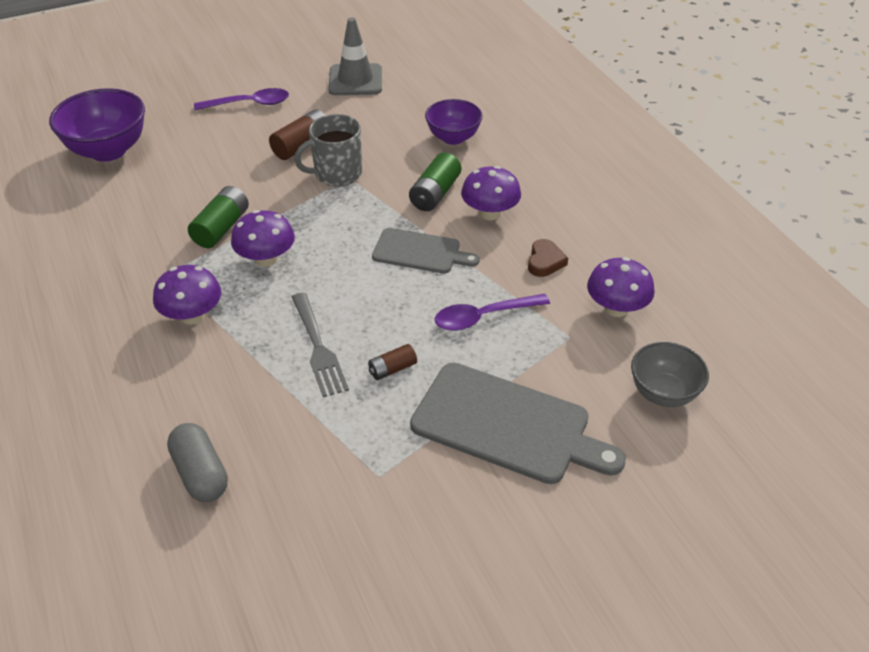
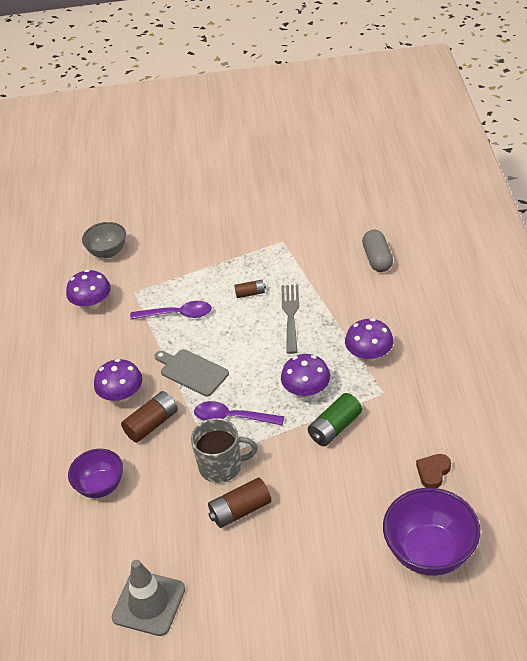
camera: 155 degrees left, 0 degrees up
(249, 104) = (274, 591): purple spoon -> purple spoon (233, 417)
(435, 193) = (152, 424): green battery -> brown battery
(507, 425) = (202, 252): grey cutting board -> none
(545, 261) = (111, 345): brown heart -> brown heart (433, 472)

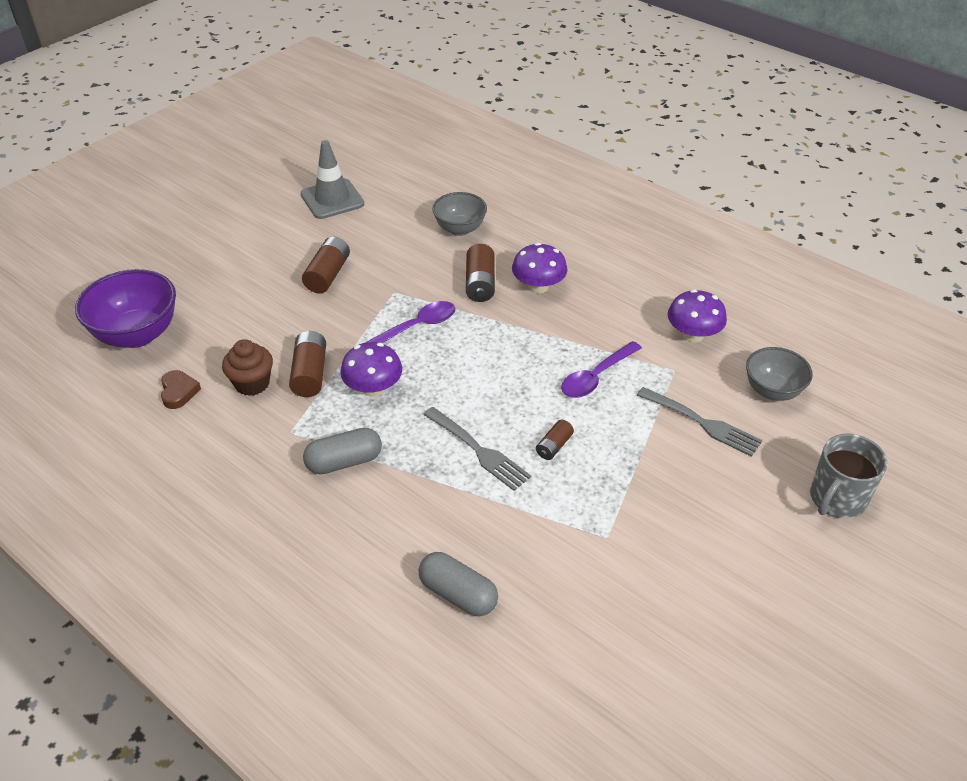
camera: 130 degrees right, 0 degrees up
(100, 486) = (460, 229): purple bowl -> grey bowl
(164, 259) = (702, 423): none -> grey fork
(192, 372) = (504, 339): grey cutting board -> none
(222, 466) = (380, 291): grey mug -> grey mug (837, 499)
(335, 428) = (310, 374): green battery -> brown battery
(369, 354) = (344, 461): purple mushroom -> grey capsule
(378, 445) = (252, 383): none -> brown cupcake

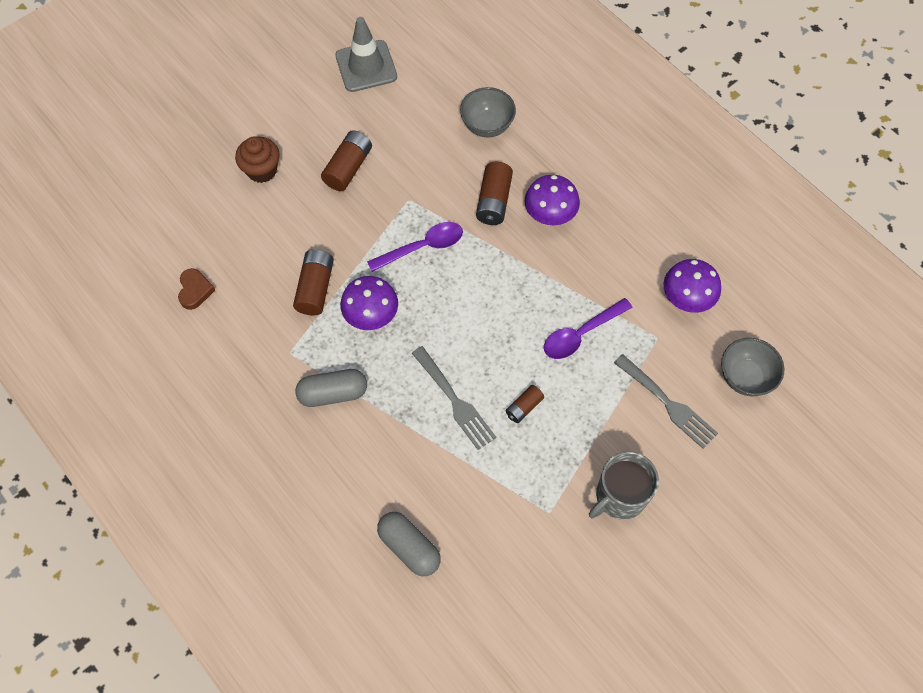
camera: 10 degrees right, 20 degrees up
(137, 334) = (162, 216): purple bowl -> none
(252, 383) = (262, 291): brown cupcake -> brown cupcake (262, 170)
(837, 499) = (768, 508): grey mug -> grey mug (620, 496)

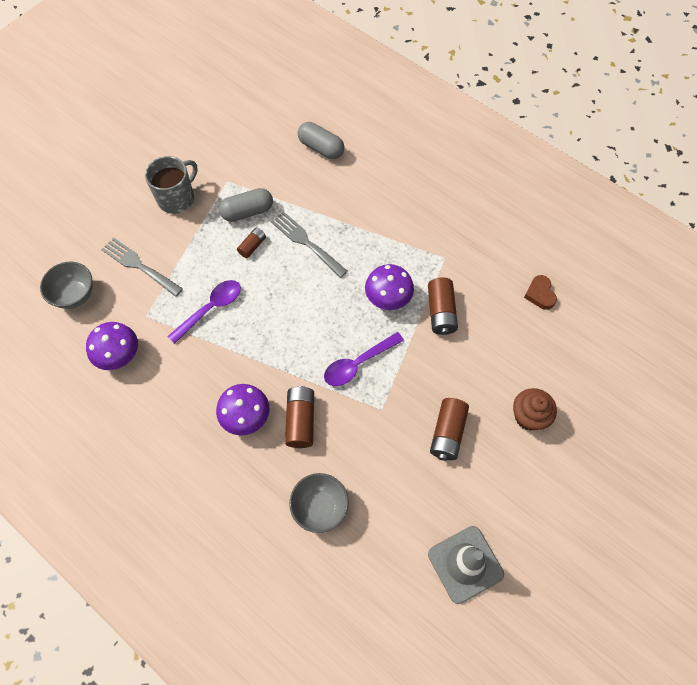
camera: 170 degrees right, 0 degrees up
(333, 393) = (401, 234): grey capsule -> grey capsule (247, 212)

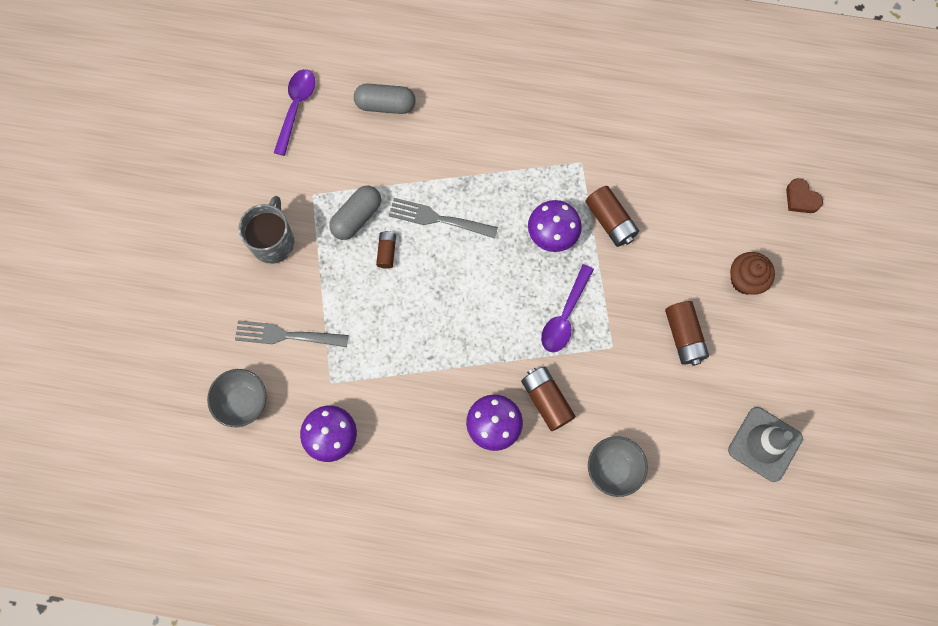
camera: 30 degrees left, 10 degrees up
(210, 309) = (389, 340): purple spoon -> purple spoon (296, 108)
(540, 294) = (690, 152): brown heart -> brown heart (801, 198)

